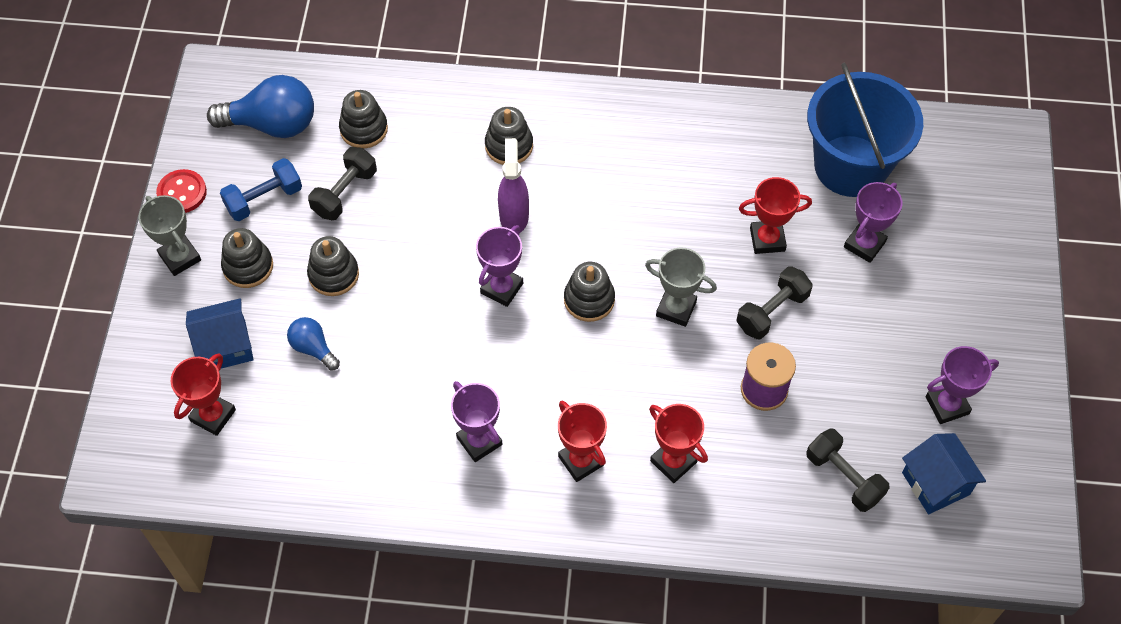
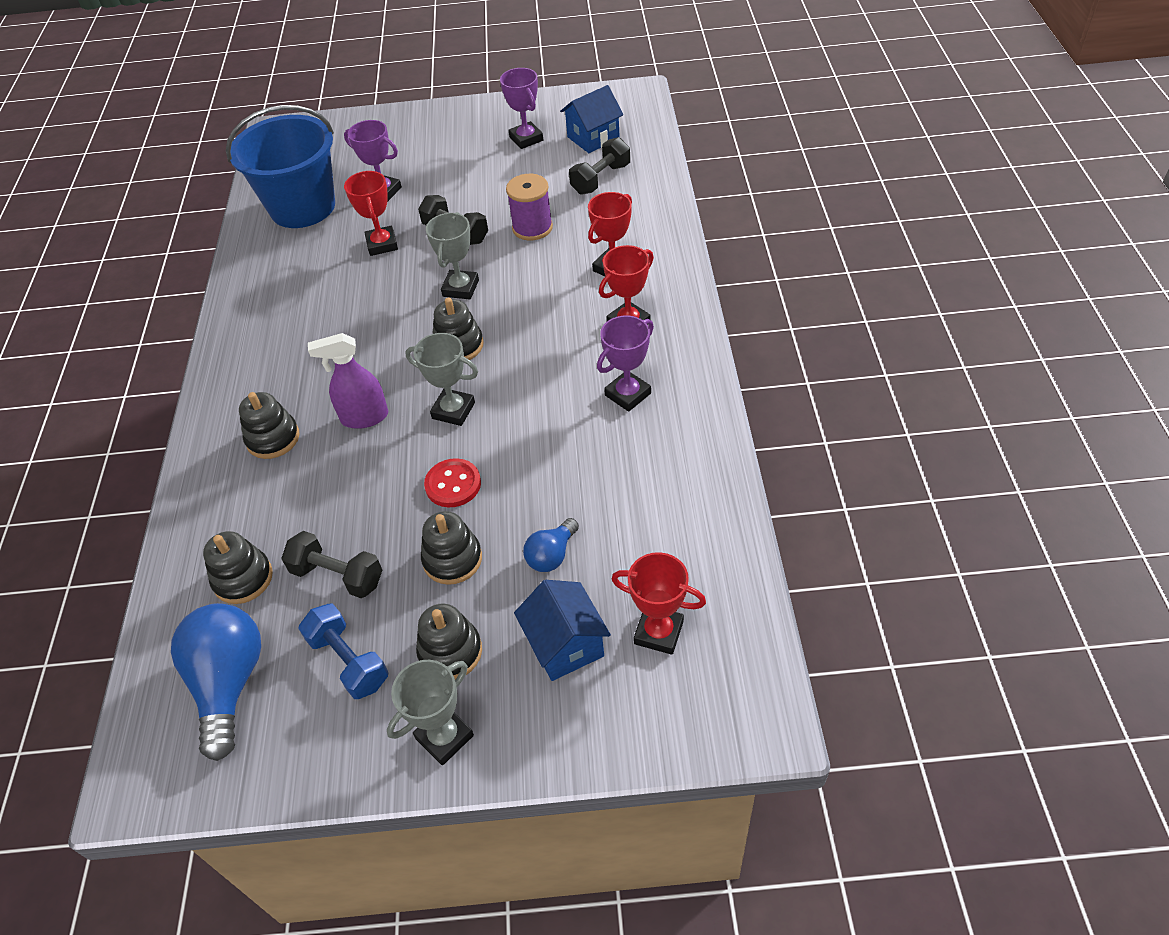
camera: 95 degrees left, 10 degrees down
(182, 193) = (341, 766): red button -> red button (453, 484)
(501, 288) = (453, 410): purple trophy -> grey trophy

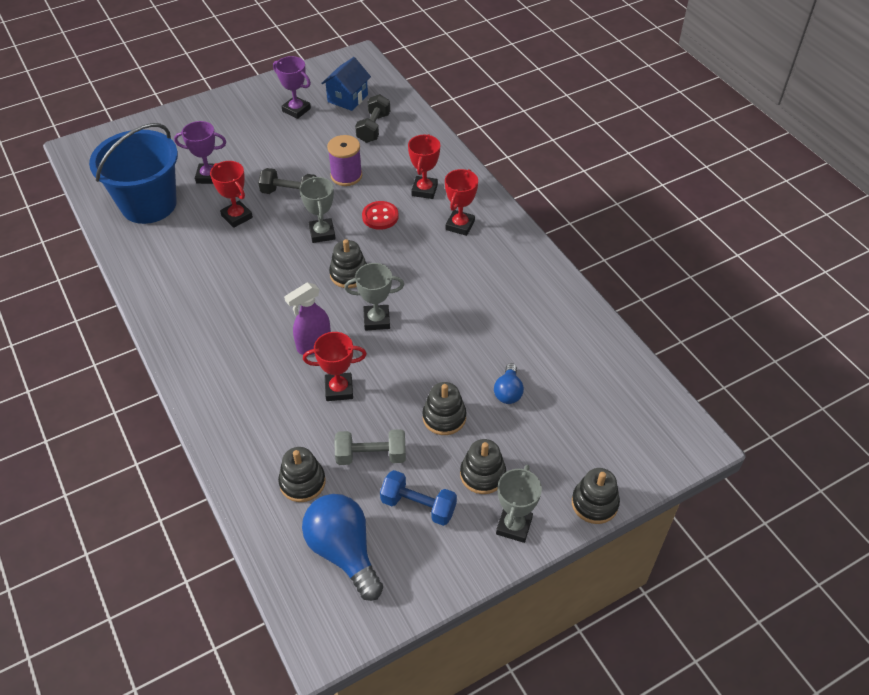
camera: 30 degrees left, 0 degrees up
(273, 438) = (253, 381): black stacking toy -> black stacking toy (594, 503)
(337, 576) = (371, 456): black dumbbell -> grey dumbbell
(453, 484) = (411, 369): red button -> red button (380, 216)
(565, 645) = (553, 443): blue house -> none
(628, 394) = (490, 273): purple trophy -> none
(658, 632) = (605, 414): red trophy -> red trophy (339, 389)

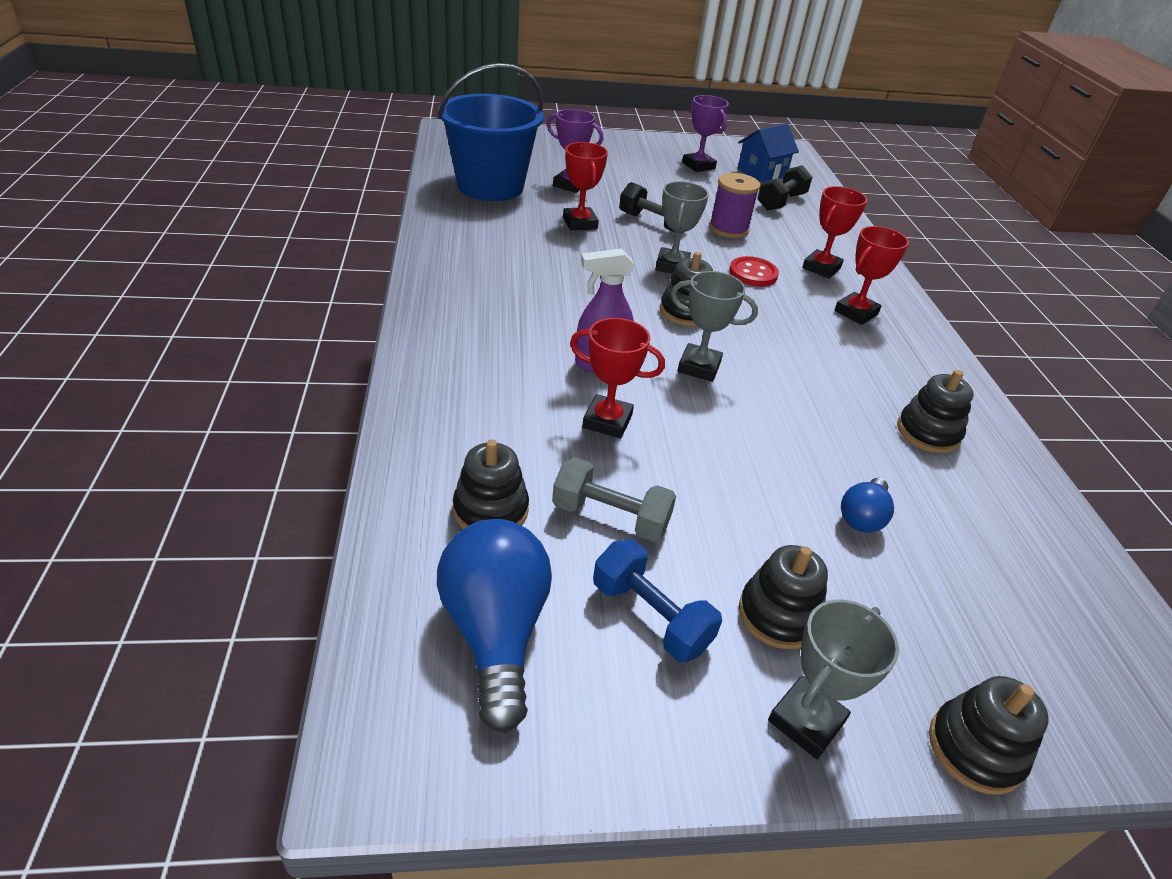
camera: 20 degrees right, 10 degrees down
(444, 417) = (746, 511): black stacking toy -> black stacking toy (928, 432)

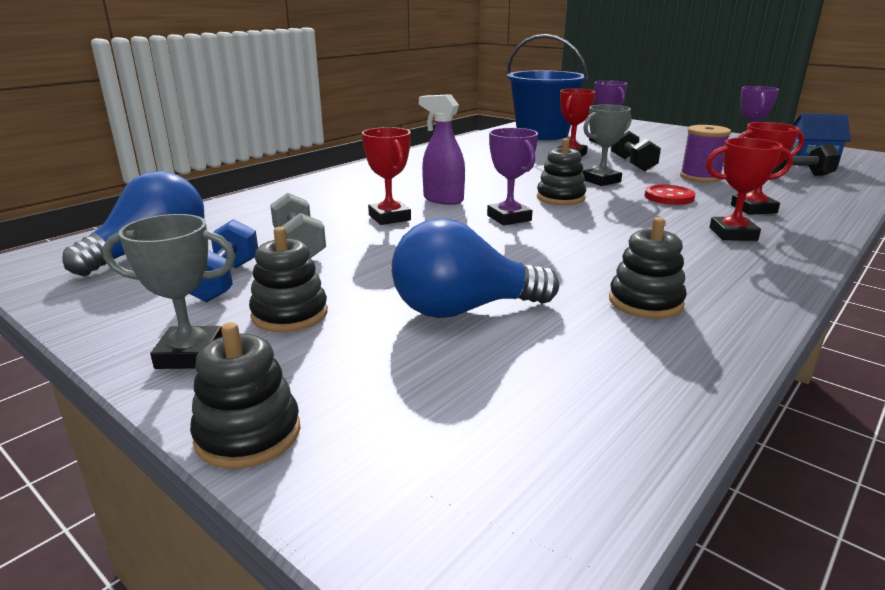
camera: 50 degrees right, 15 degrees down
(491, 510) = (251, 222): black stacking toy -> none
(699, 367) = (509, 218): grey trophy -> purple trophy
(862, 517) = (463, 309): blue light bulb -> blue light bulb, size x1.88

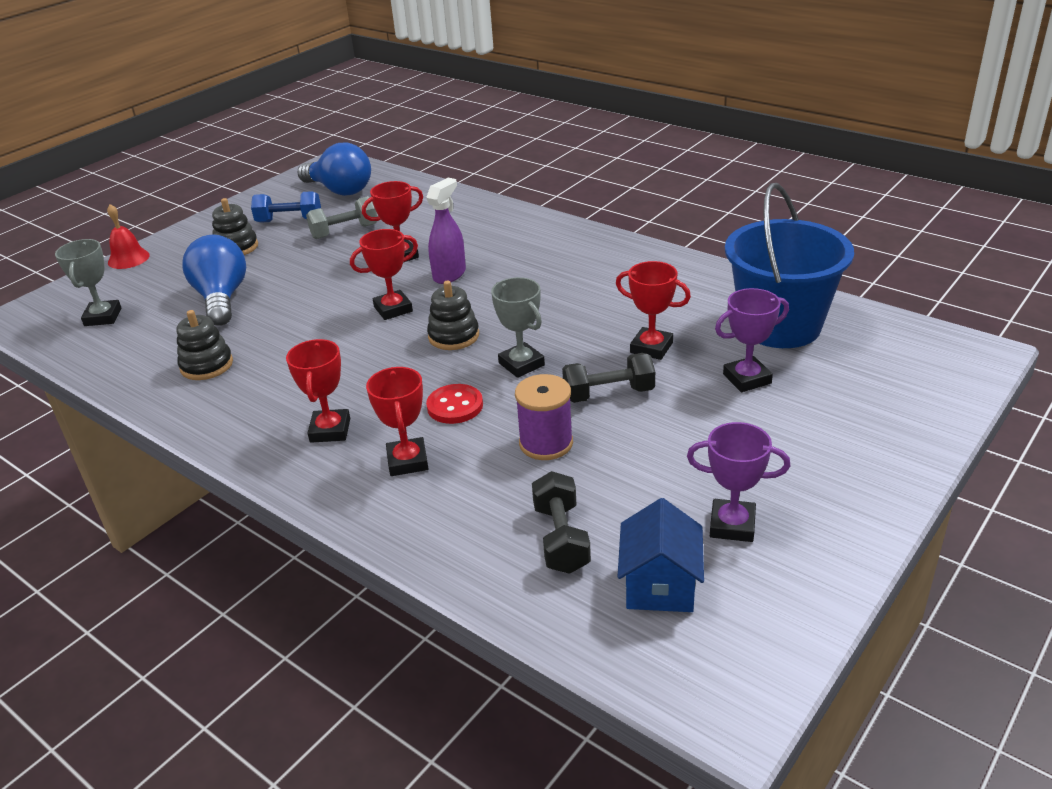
camera: 90 degrees right, 10 degrees up
(190, 354) = (202, 232): grey trophy -> grey trophy (103, 317)
(248, 434) = (128, 258): black stacking toy -> red bell
(509, 218) = (393, 309): purple trophy -> red trophy

